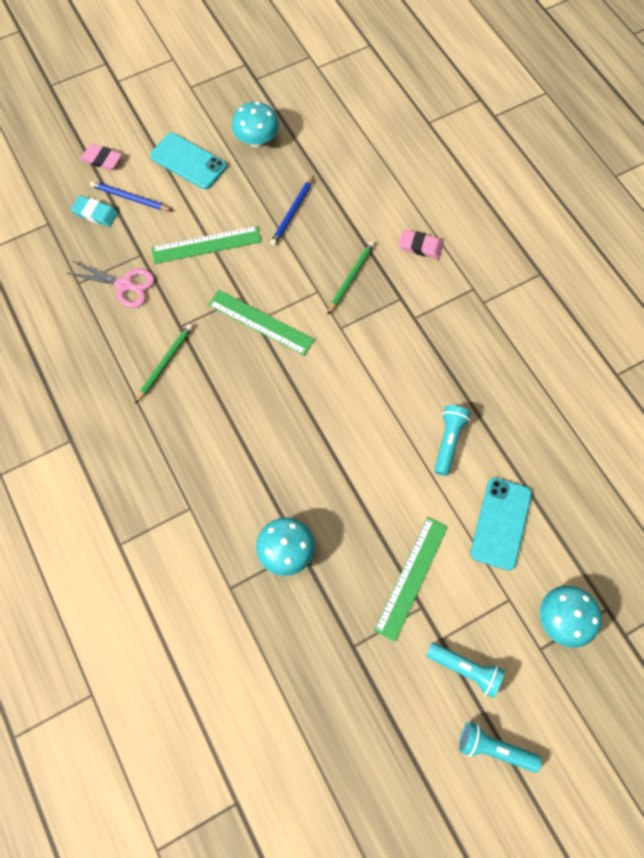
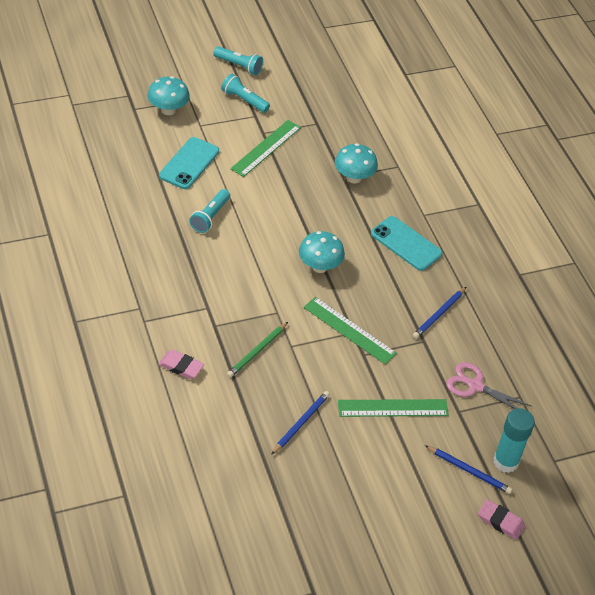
camera: 175 degrees left, 20 degrees down
(95, 213) = (506, 461): turquoise eraser -> turquoise glue stick
(165, 363) = (439, 314): green pencil -> blue pencil
(188, 161) = (404, 500): turquoise phone -> turquoise phone (406, 244)
(257, 140) = (325, 510): turquoise mushroom -> turquoise mushroom (319, 266)

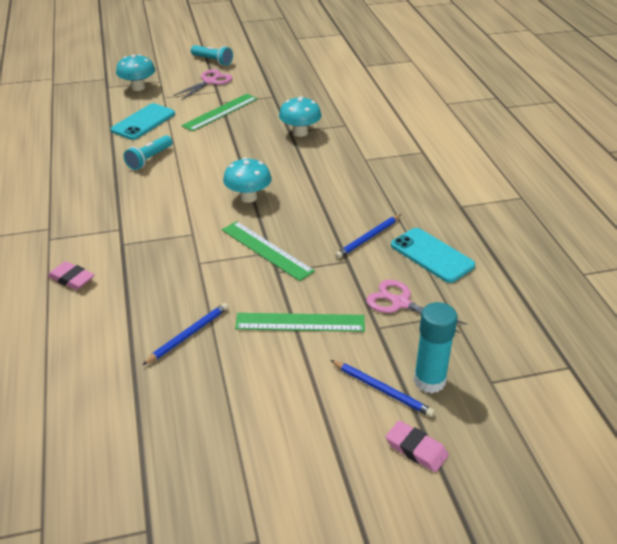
camera: 10 degrees right, 10 degrees down
(244, 100) = (210, 81): turquoise flashlight -> pink scissors
(257, 351) = (160, 267): green pencil -> none
(406, 244) = (342, 181): turquoise phone -> turquoise phone (432, 255)

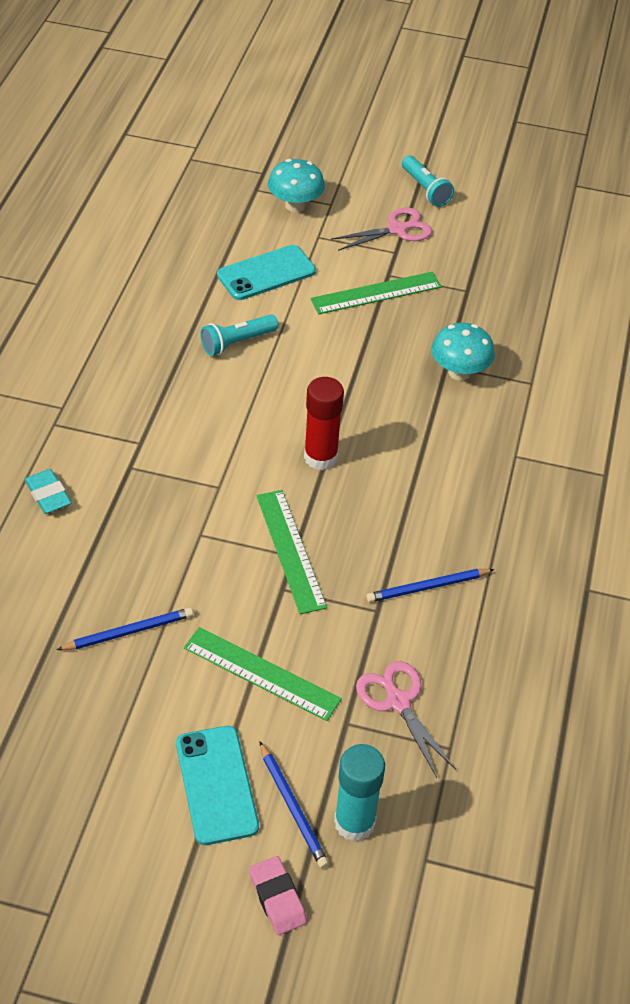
camera: 25 degrees right, 10 degrees up
(71, 279) = (48, 495): pink eraser -> turquoise eraser
(248, 197) = (320, 457): turquoise mushroom -> red glue stick
(432, 255) = (489, 650): turquoise phone -> turquoise phone (216, 785)

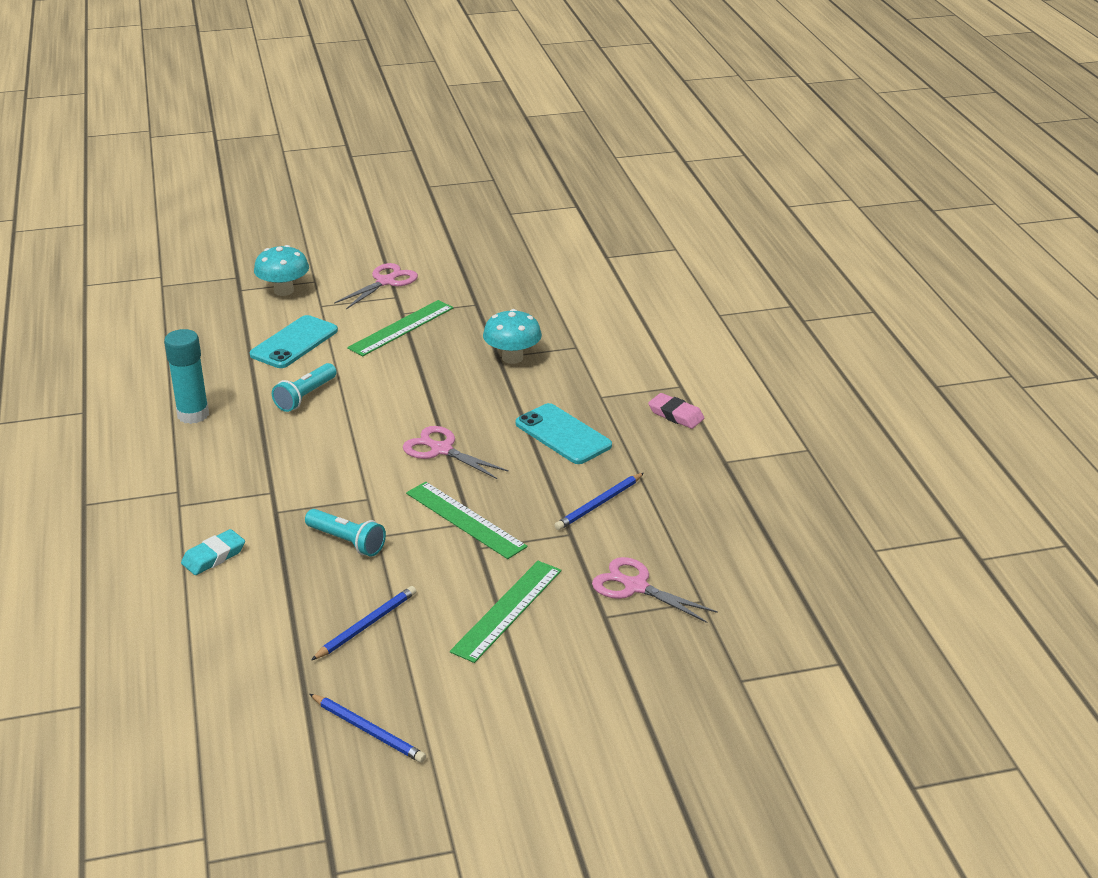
camera: 25 degrees left, 15 degrees down
(48, 495) = (213, 556): turquoise eraser -> turquoise eraser turned 75 degrees counterclockwise
(216, 785) = (529, 700): turquoise phone -> turquoise phone (563, 435)
(261, 673) = (507, 610): green ruler -> green ruler turned 60 degrees counterclockwise
(277, 898) = (642, 755): pink eraser -> pink eraser (675, 415)
(293, 807) = (606, 689): blue pencil -> blue pencil (368, 730)
(320, 457) = (441, 449): red glue stick -> pink scissors
(354, 822) = (665, 679): turquoise glue stick -> turquoise glue stick (193, 415)
(425, 189) = (389, 249): turquoise flashlight -> turquoise flashlight (347, 541)

